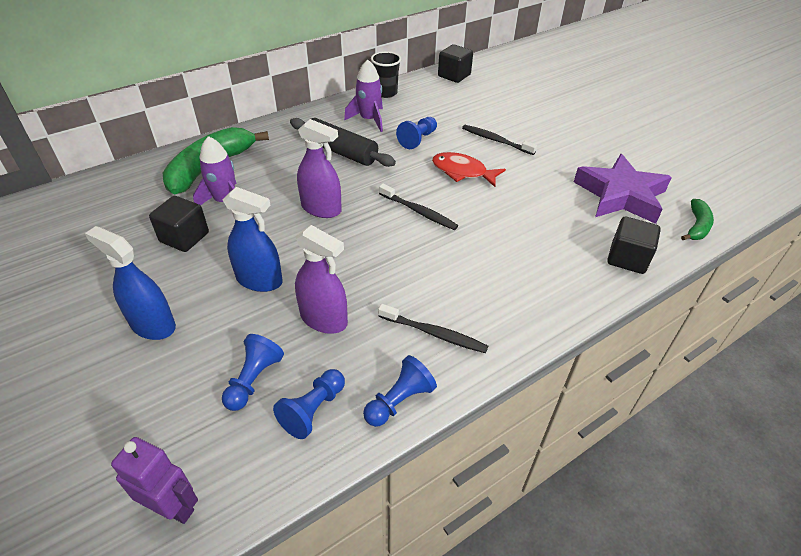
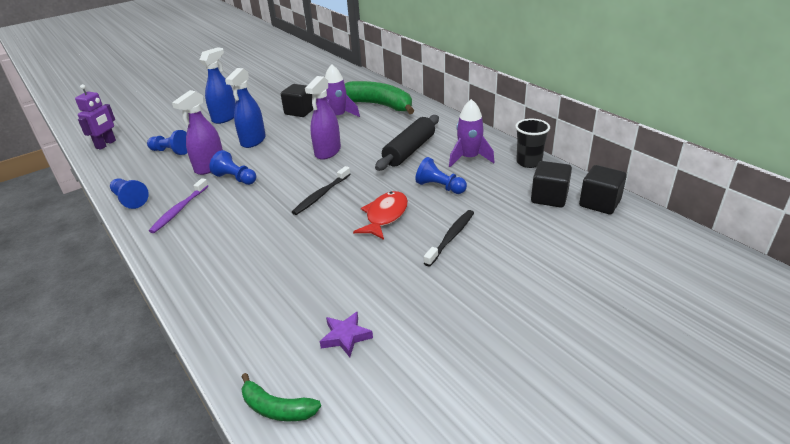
camera: 90 degrees right, 10 degrees down
(313, 410) = (140, 172): blue pawn -> blue pawn (235, 178)
(434, 333) = (179, 210): black toothbrush -> purple toothbrush
(620, 195) = (346, 336): purple star -> purple star, size x0.44
(627, 258) = (231, 328): black cube -> black cube (549, 197)

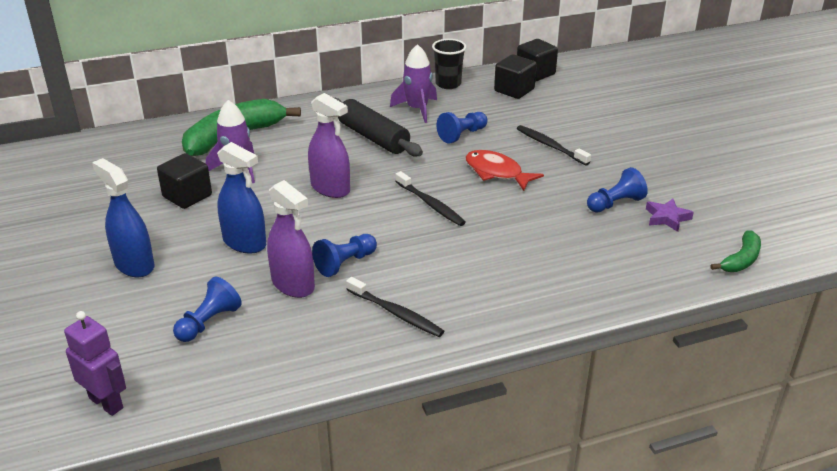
camera: 75 degrees left, 0 degrees up
(130, 200) = (336, 361): blue pawn -> blue pawn (615, 203)
(179, 210) = (396, 313): purple toothbrush -> black toothbrush

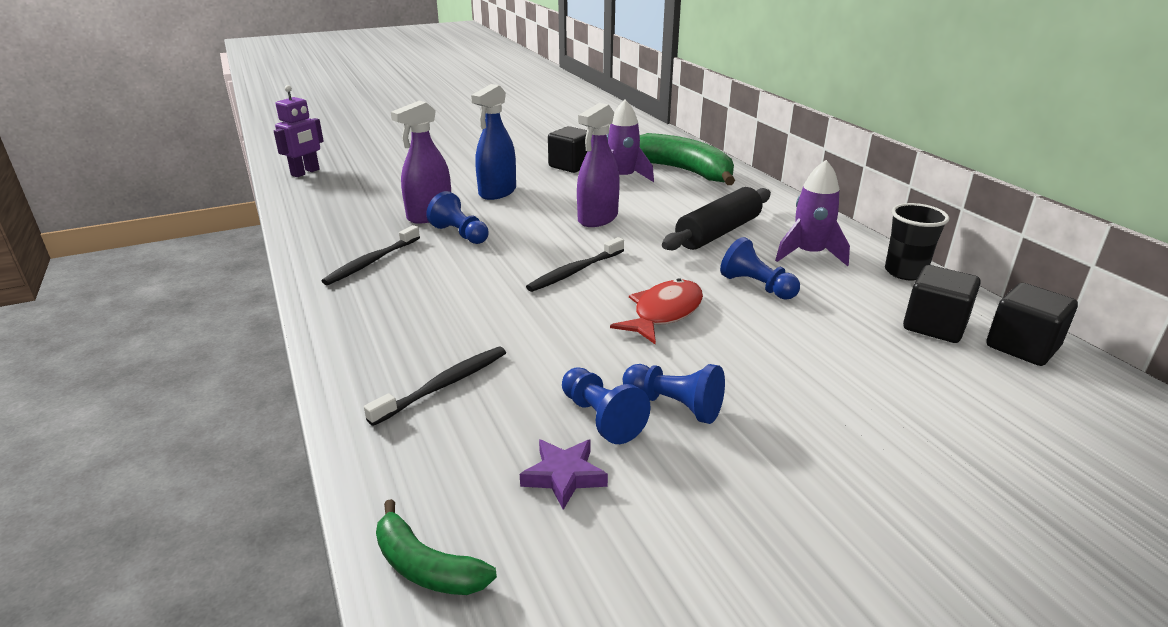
camera: 85 degrees right, 5 degrees down
(134, 265) = (468, 161): blue spray bottle -> none
(208, 322) = (385, 191): blue pawn -> blue pawn (674, 405)
(550, 146) = (763, 358): black toothbrush -> black toothbrush (444, 385)

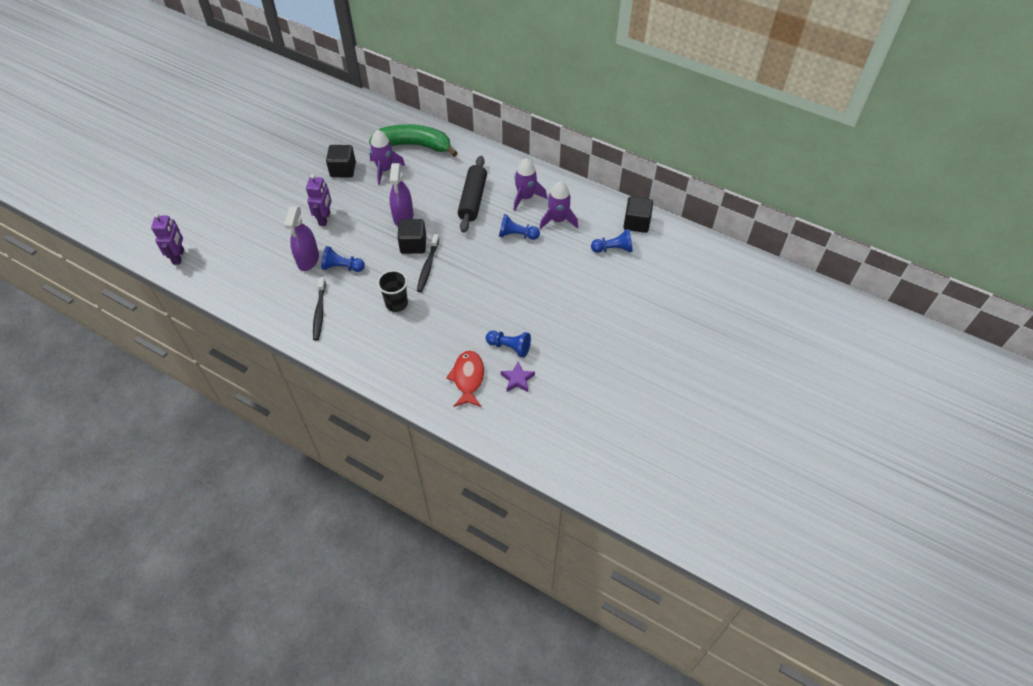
camera: 35 degrees left, 25 degrees up
(426, 566) = (504, 436): green banana -> none
(444, 385) = (436, 365): black toothbrush -> none
(497, 192) = (325, 218): blue spray bottle -> purple robot
(664, 313) = (490, 275): red fish -> red fish (468, 378)
(674, 405) = (531, 326): blue pawn -> blue pawn (613, 249)
(849, 293) = (558, 220): none -> purple rocket
(905, 272) = (573, 191): black cup -> black cup (396, 303)
(934, 326) = (600, 226): black cube -> black cube (413, 245)

